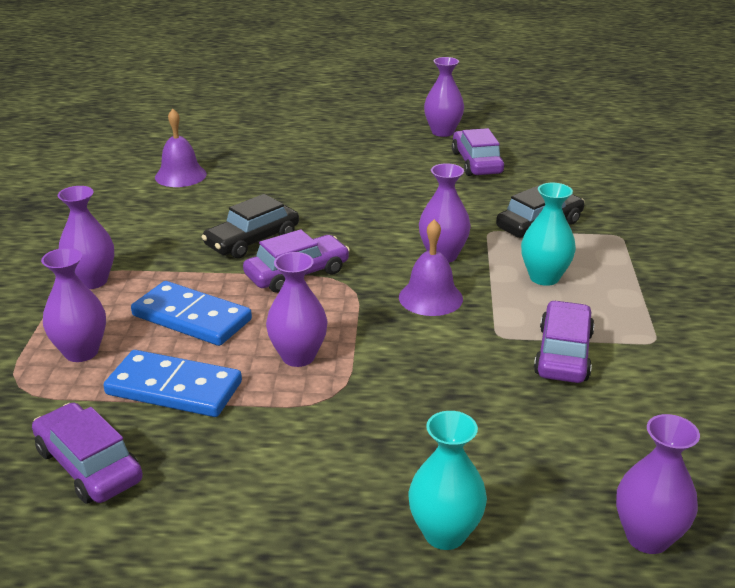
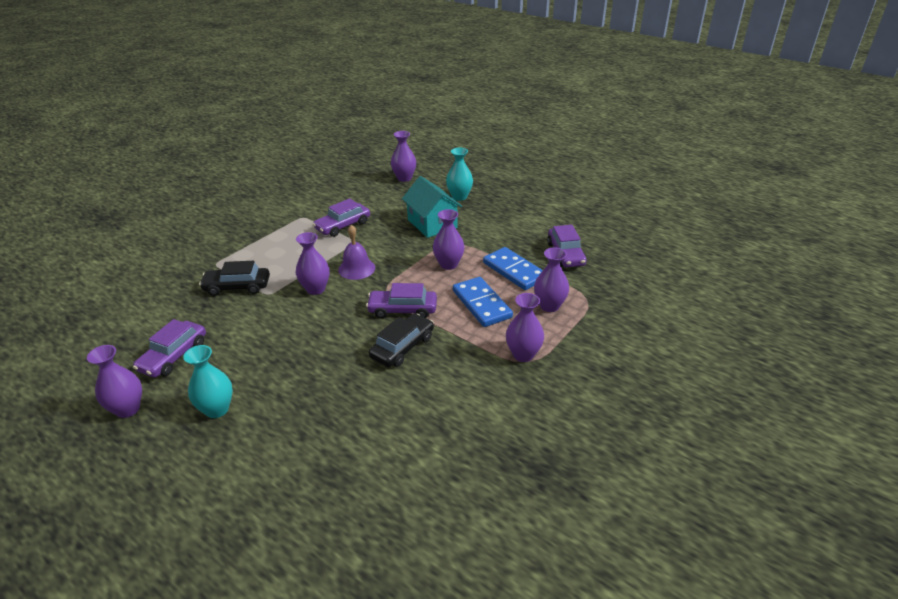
camera: 145 degrees left, 5 degrees up
(180, 175) = (390, 454): purple bell -> none
(252, 240) = (402, 347): black car -> black car turned 45 degrees counterclockwise
(416, 426) = (432, 224): none -> turquoise house
(544, 277) = (291, 257): turquoise vase -> turquoise vase (217, 409)

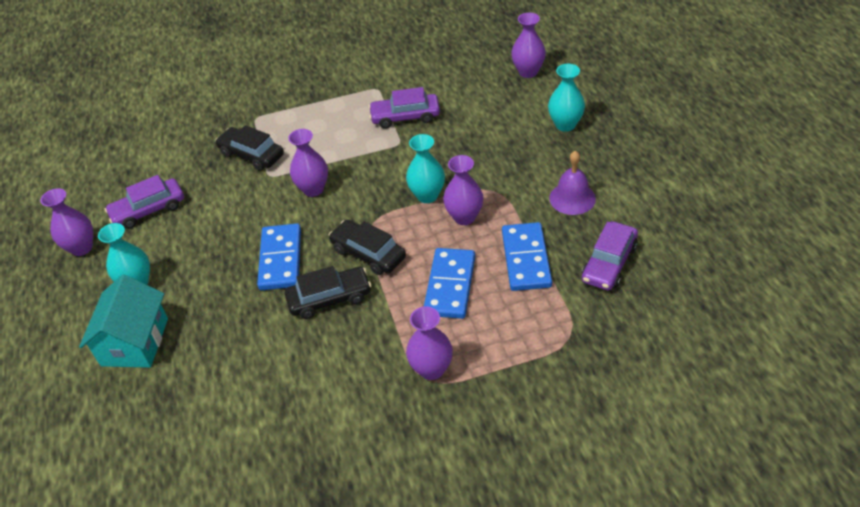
camera: 40 degrees right, 10 degrees up
(335, 340) = (280, 259): none -> blue domino
(356, 268) = (370, 180): purple bell -> purple bell (572, 198)
(402, 309) = (368, 253): purple car -> black car
(409, 262) = (427, 195): none -> turquoise vase
(432, 224) = (498, 152): turquoise house -> turquoise house (135, 342)
(549, 306) = (518, 324): purple vase -> none

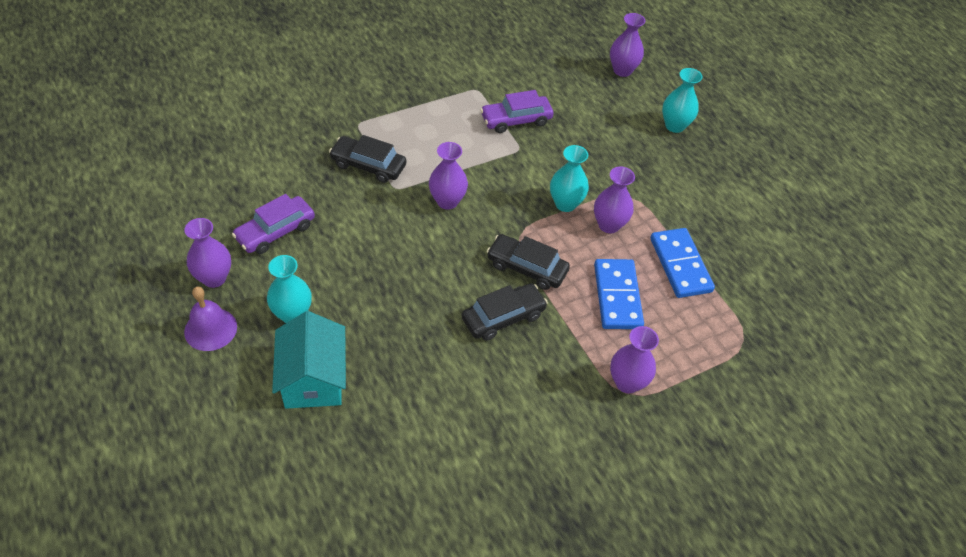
camera: 20 degrees left, 5 degrees up
(280, 259) = (438, 279): blue domino -> none
(572, 198) = (704, 201): purple bell -> purple bell (210, 329)
(609, 263) = (756, 265): purple car -> none

